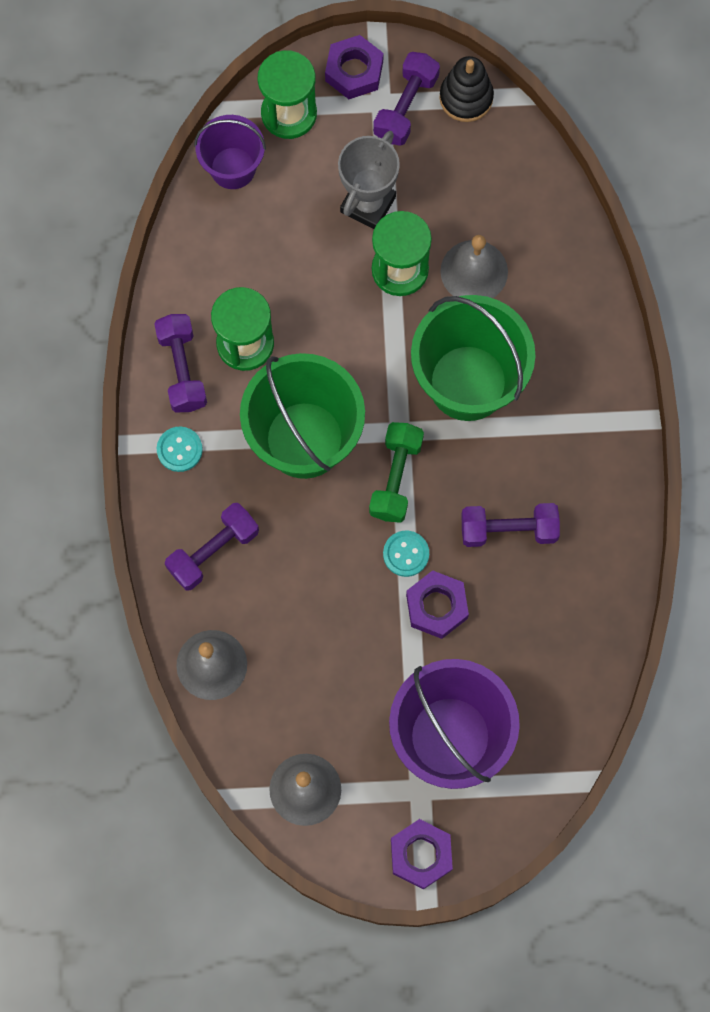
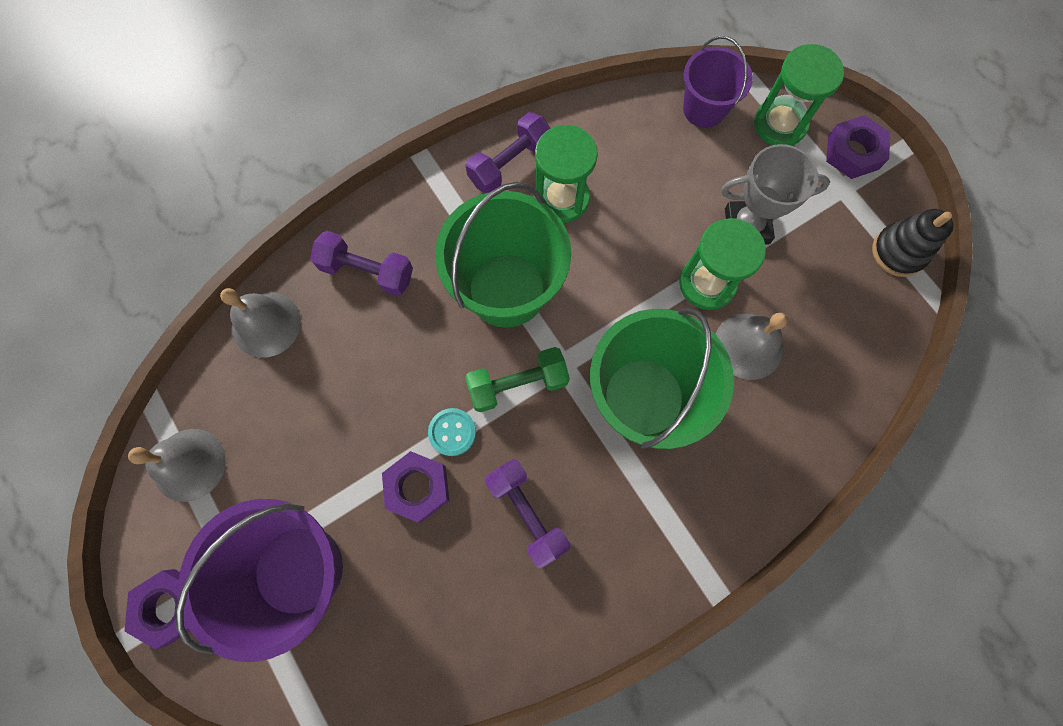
camera: 60 degrees right, 0 degrees up
(179, 449) = (440, 198): turquoise button -> none
(406, 107) = (853, 209): purple dumbbell -> none

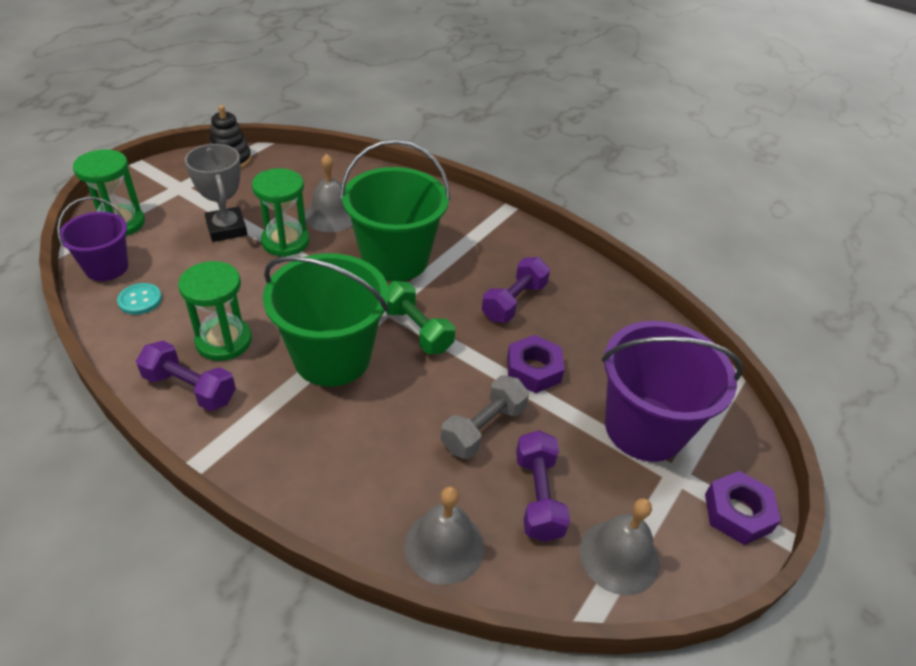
camera: 115 degrees left, 30 degrees down
(365, 403) = (483, 428): none -> grey dumbbell
(367, 271) = (349, 472): purple dumbbell -> purple dumbbell (538, 496)
(452, 432) = (477, 360): turquoise button -> turquoise button (140, 300)
(853, 152) = (145, 185): purple nut -> none

